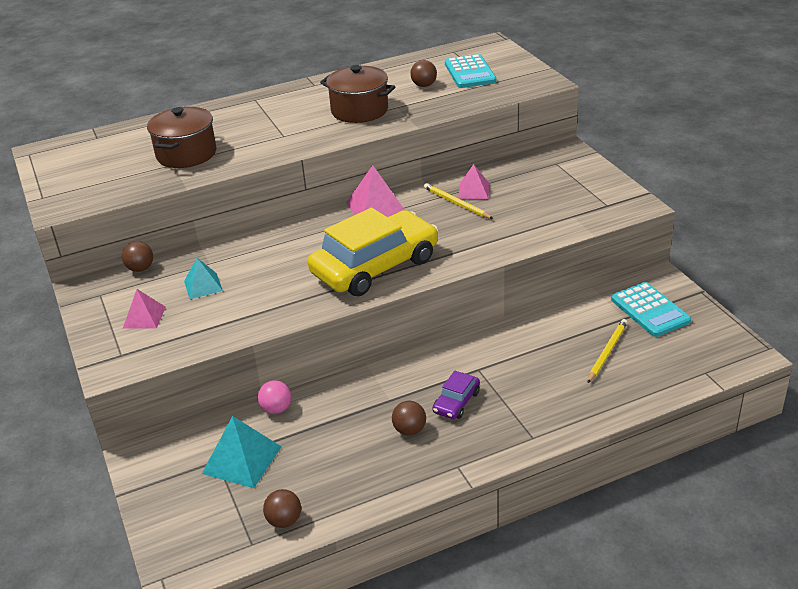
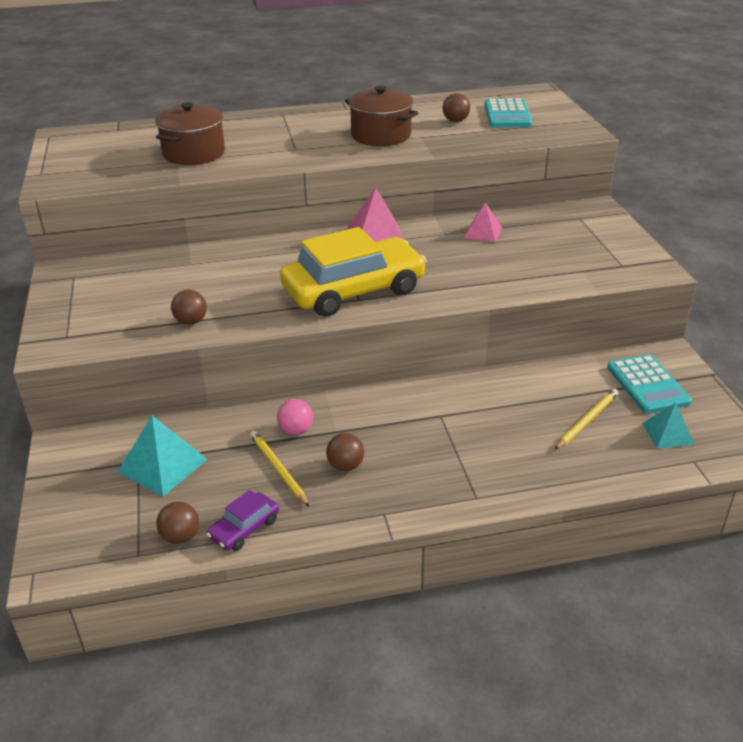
camera: 10 degrees right, 0 degrees up
(140, 268) = (122, 259): brown ball -> brown ball (191, 321)
(144, 317) = (105, 304): pink pyramid -> none
(203, 286) = (174, 283): turquoise pyramid -> turquoise pyramid (667, 433)
(276, 409) = (217, 420): pink ball -> pink ball (296, 430)
(456, 203) = (460, 242): yellow pencil -> yellow pencil (278, 469)
(456, 402) = (405, 445): purple car -> purple car (244, 528)

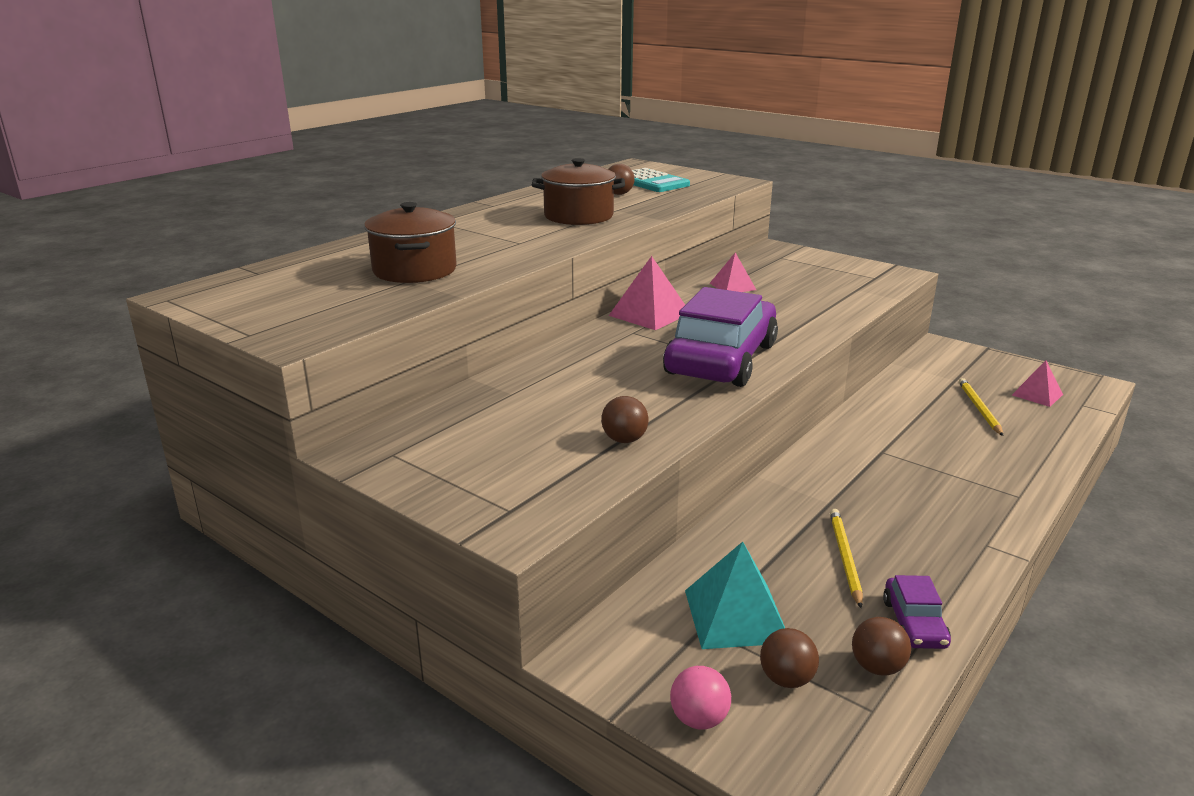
camera: 40 degrees left, 10 degrees down
(278, 469) = (845, 558): yellow pencil -> yellow pencil turned 75 degrees clockwise
(296, 430) = (797, 519): pink ball -> pink ball (699, 719)
(345, 466) = (890, 525): brown ball -> brown ball (786, 679)
(354, 290) = (721, 359): yellow car -> purple car
(647, 385) = (967, 369): turquoise calculator -> none
(667, 433) = (1037, 394): turquoise pyramid -> pink pyramid

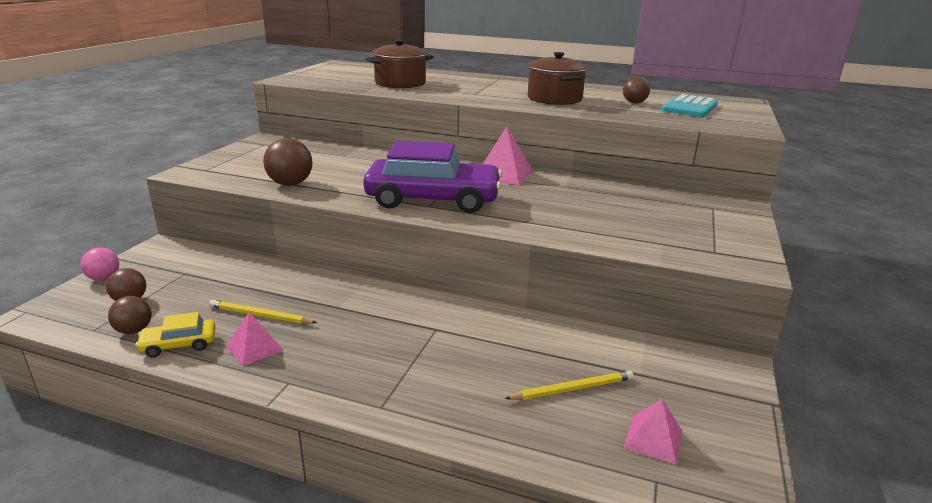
camera: 70 degrees right, 0 degrees up
(624, 440) = (290, 184): brown ball -> brown ball, size x1.55
(732, 286) = (600, 194): pink pyramid -> pink pyramid (255, 348)
(735, 615) = (194, 281): turquoise pyramid -> none
(845, 558) = (260, 315): yellow pencil -> yellow pencil turned 150 degrees counterclockwise
(914, 623) = (179, 345): purple car -> yellow car

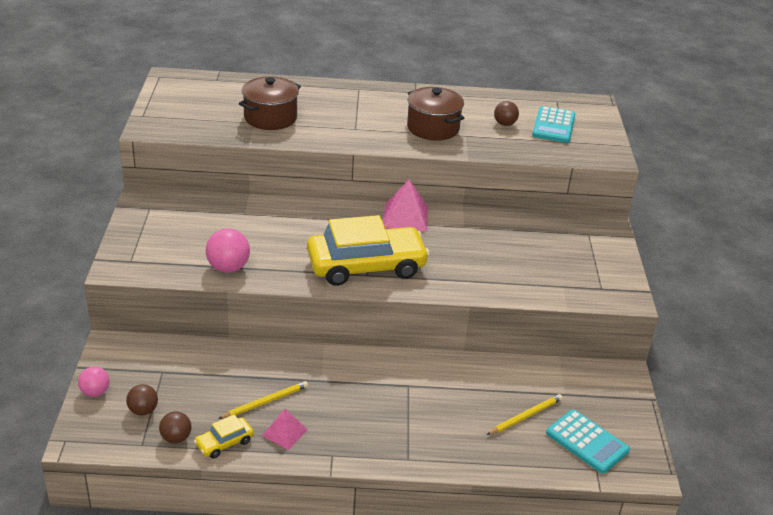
camera: 20 degrees left, 10 degrees up
(260, 315) = (265, 402): yellow pencil -> yellow pencil turned 150 degrees clockwise
(290, 184) = (228, 268): brown ball -> pink ball
(433, 199) = (366, 266): purple car -> yellow car
(653, 439) = (587, 442): pink pyramid -> turquoise calculator

